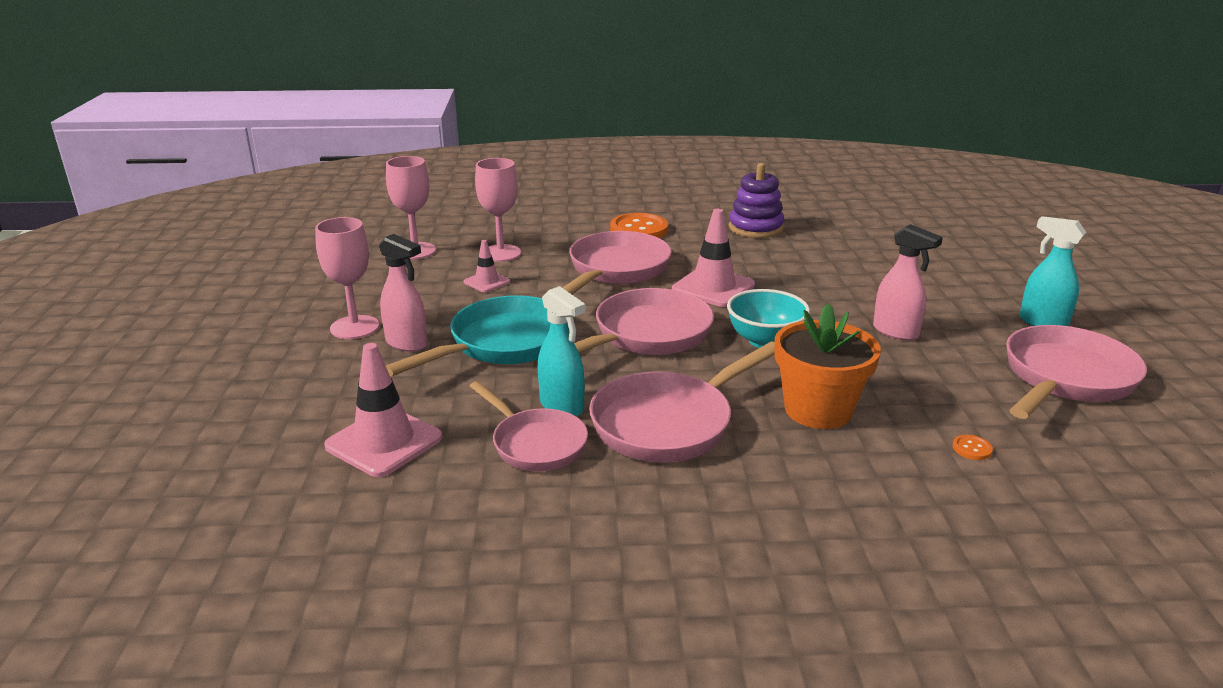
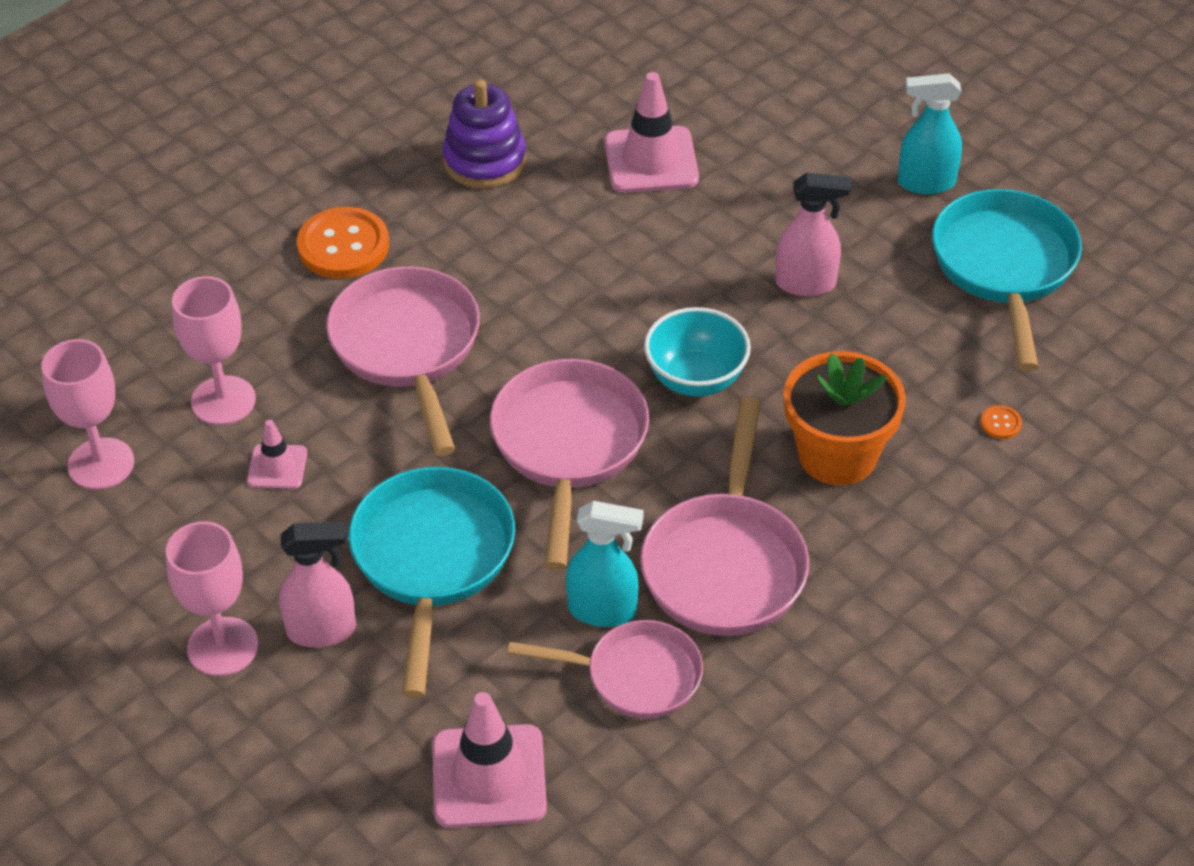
camera: 40 degrees left, 20 degrees up
(713, 287) = (553, 316): pink traffic cone -> pink traffic cone (651, 160)
(1065, 379) = (1004, 268): pink pan -> turquoise pan

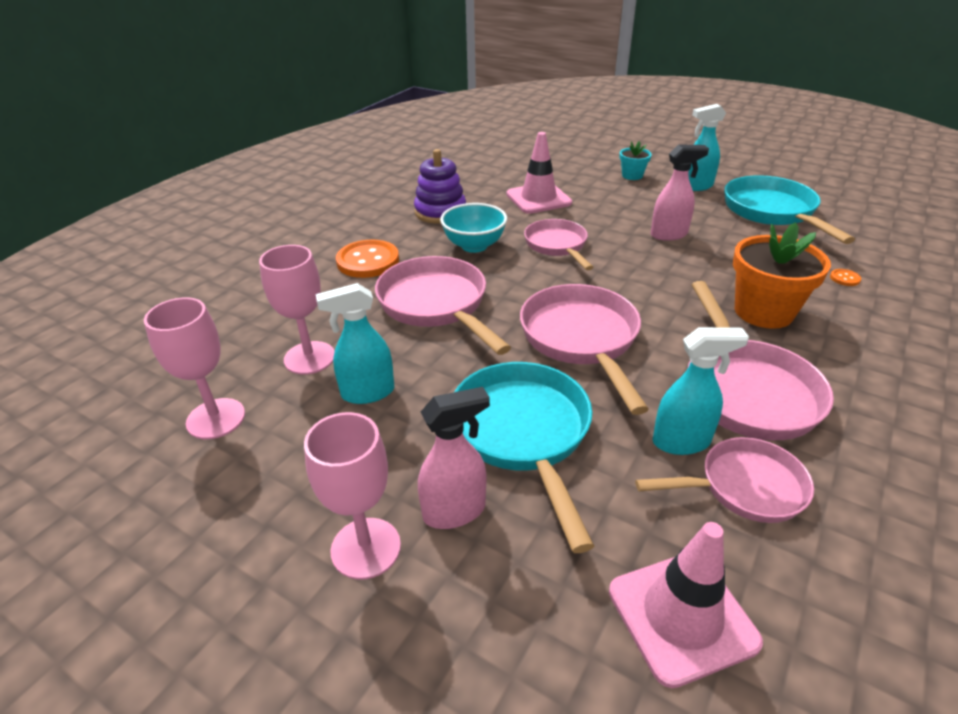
camera: 15 degrees left, 10 degrees down
(277, 467) = (367, 393): pink traffic cone -> turquoise spray bottle
(626, 272) = (557, 246): none -> pink pan
(695, 379) = (640, 289): turquoise bowl -> turquoise bowl (474, 246)
(836, 134) = (632, 176): none -> turquoise flower pot

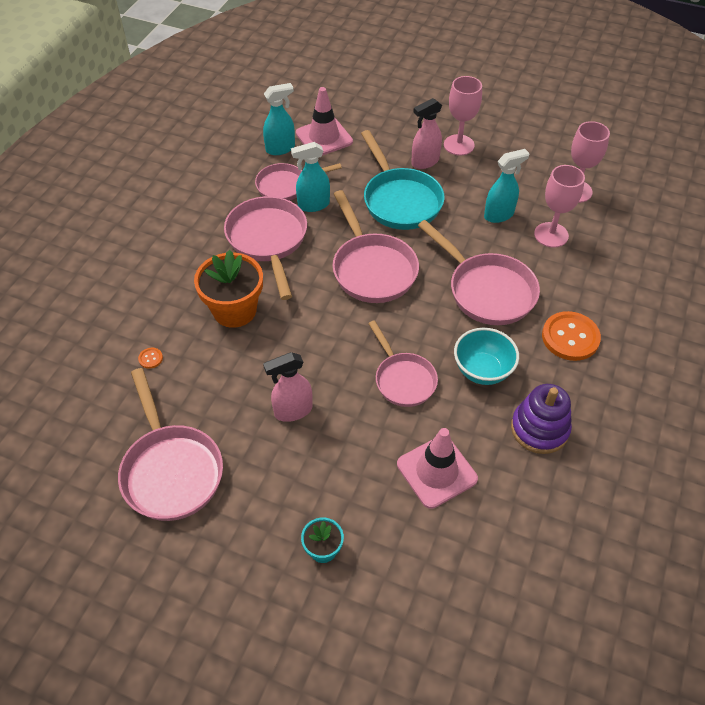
camera: 170 degrees right, 15 degrees up
(696, 186) = (243, 526): turquoise spray bottle -> turquoise spray bottle (280, 148)
(772, 212) = (171, 470): turquoise pan -> pink pan

